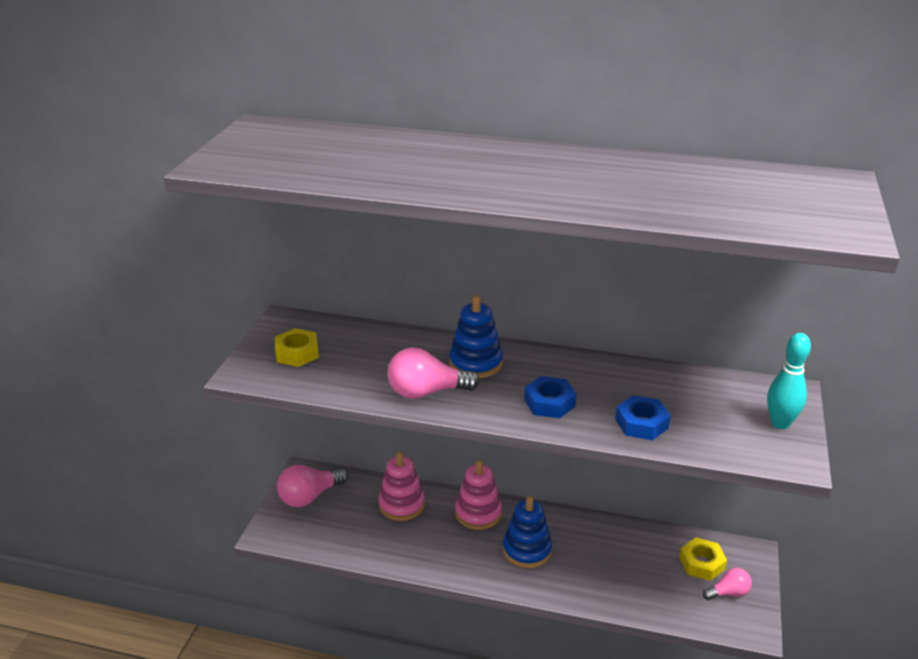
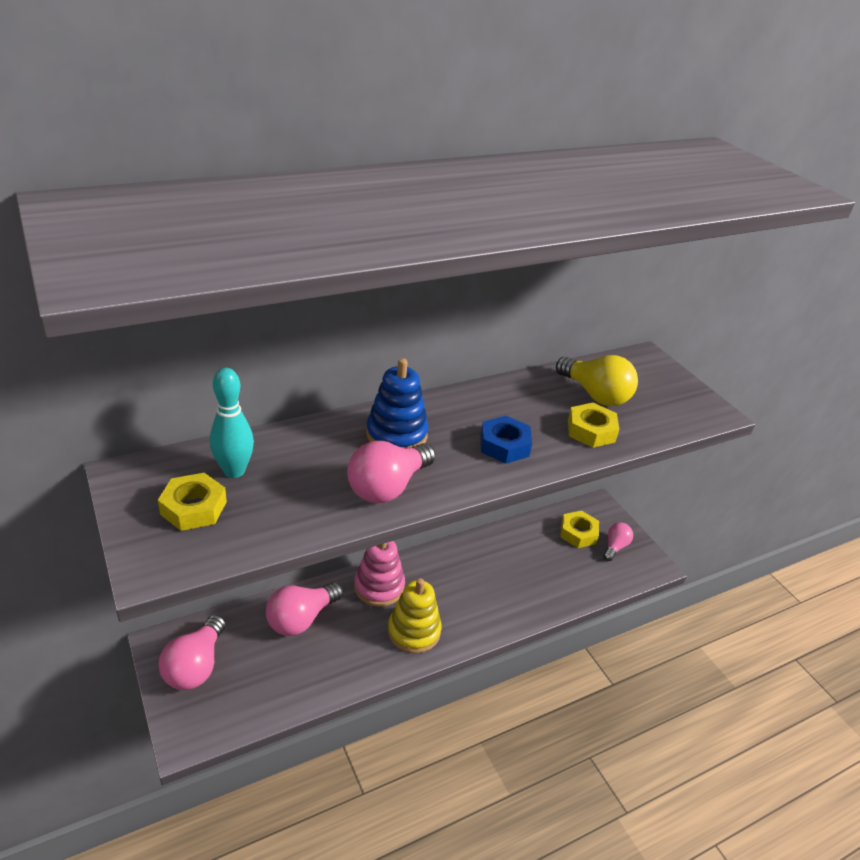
camera: 45 degrees left, 5 degrees up
(402, 504) = (301, 619): pink stacking toy -> pink light bulb
(473, 556) = (414, 631): none -> yellow stacking toy
(527, 550) = (450, 597): blue stacking toy -> none
(641, 423) = (591, 431): blue nut -> yellow nut
(687, 400) = (595, 394): none -> yellow light bulb
(780, 423) = (671, 386): turquoise bowling pin -> turquoise bowling pin (234, 471)

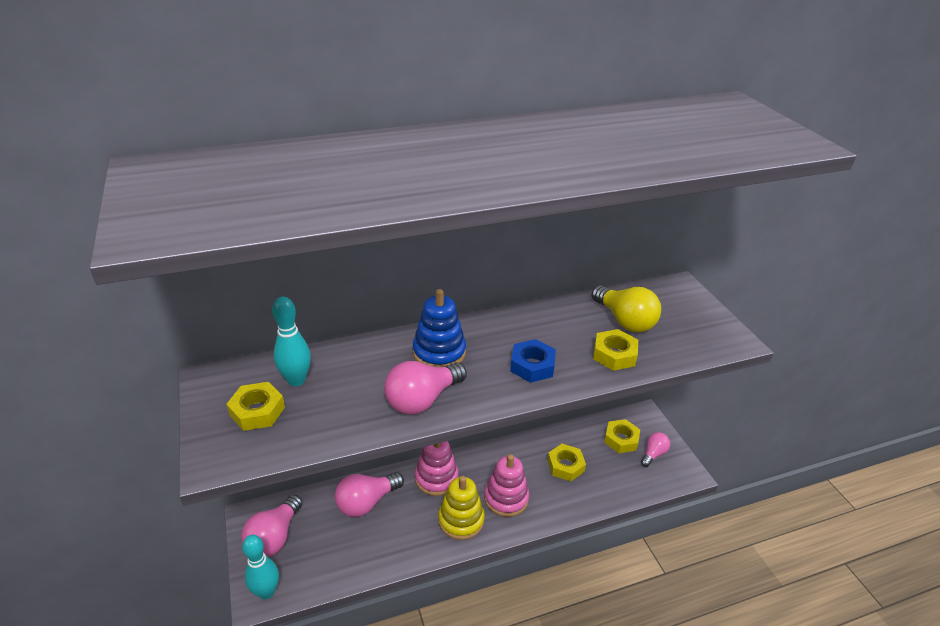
camera: 10 degrees right, 0 degrees up
(195, 729) = (266, 592): none -> turquoise bowling pin
(461, 604) = (506, 498): none -> pink stacking toy
(522, 565) = (565, 466): none -> yellow nut

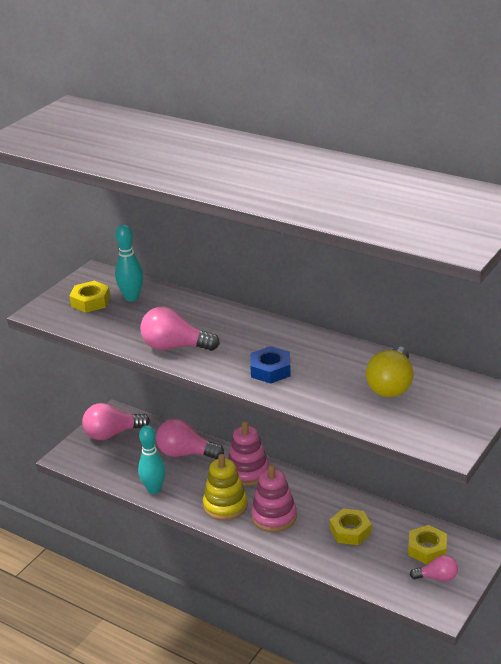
camera: 55 degrees right, 5 degrees down
(266, 592) = (72, 457): turquoise bowling pin -> turquoise bowling pin (154, 489)
(439, 352) = (230, 329): blue stacking toy -> none
(614, 354) = (337, 398): yellow nut -> none

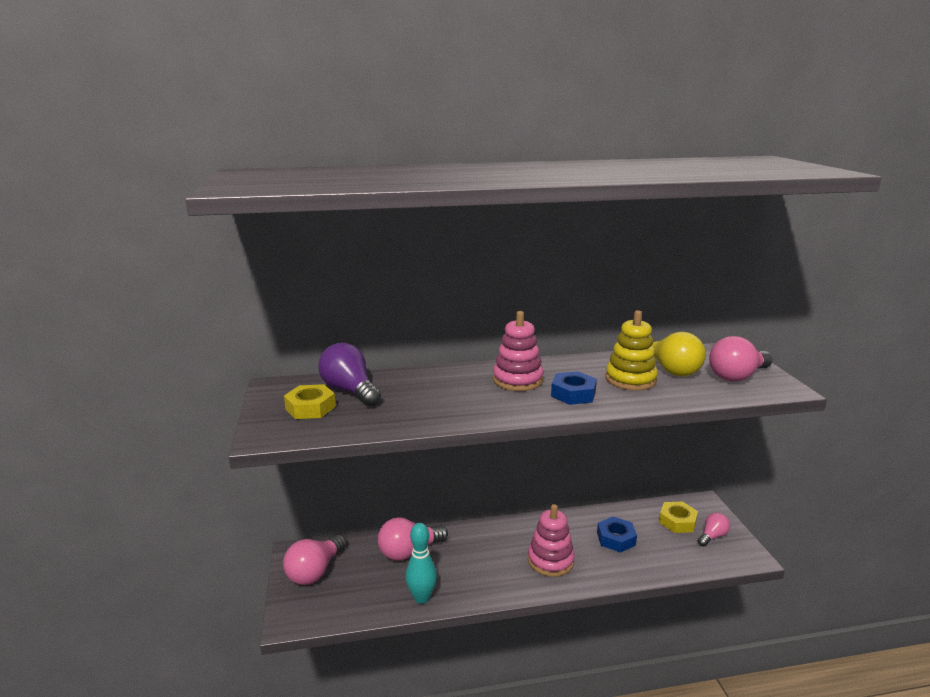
camera: 45 degrees left, 10 degrees down
(132, 298) = (350, 391): turquoise bowling pin -> purple light bulb
(175, 347) = (463, 409): pink light bulb -> pink light bulb (737, 376)
(225, 505) = (501, 575): yellow stacking toy -> yellow stacking toy (630, 379)
(248, 472) = (481, 538): pink stacking toy -> pink stacking toy (517, 380)
(350, 531) = (616, 538): yellow nut -> blue nut

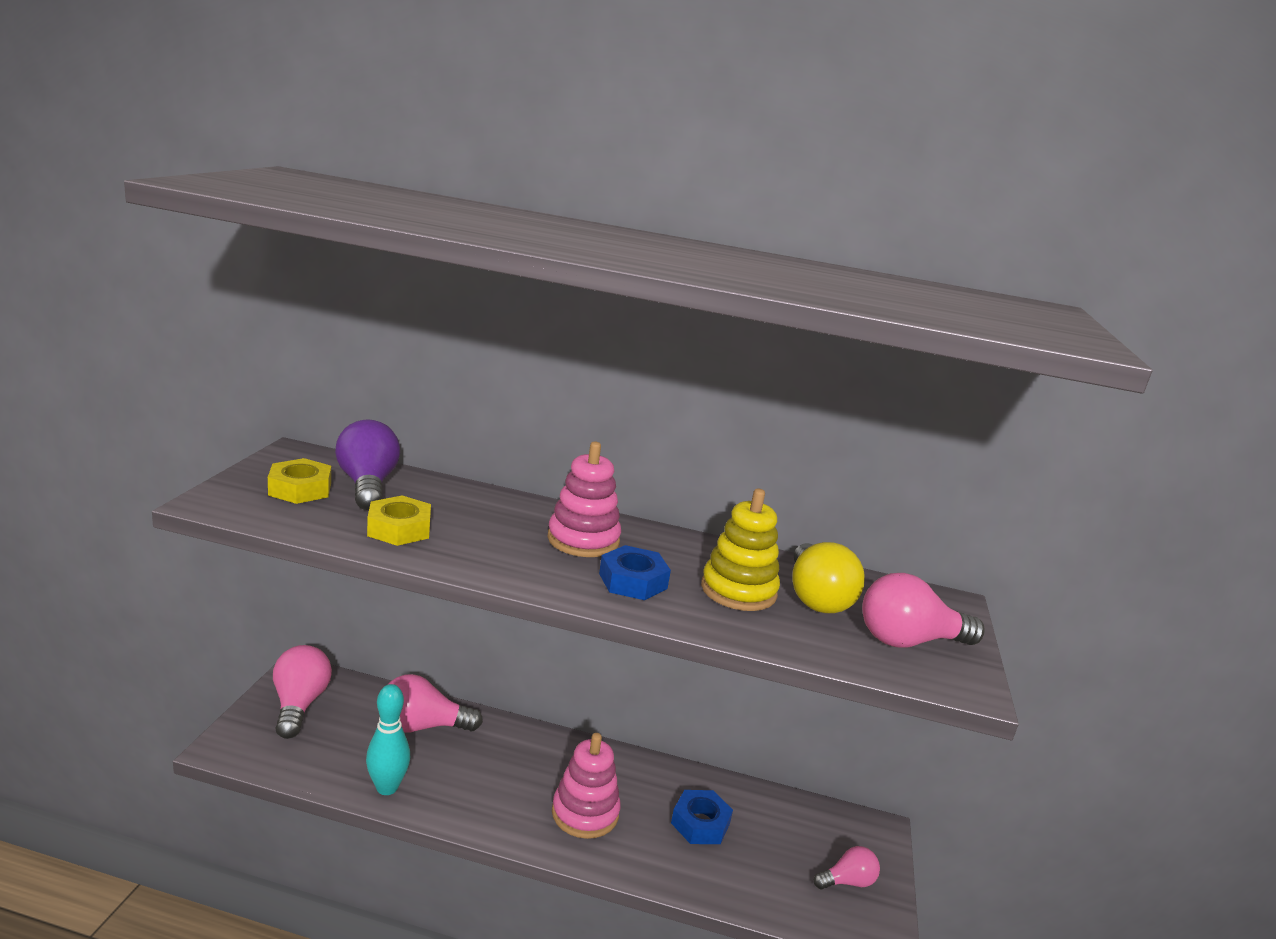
camera: 20 degrees right, 0 degrees up
(315, 571) = (299, 704): pink light bulb -> pink light bulb turned 120 degrees clockwise
(677, 521) = (812, 838): yellow nut -> yellow nut (399, 529)

